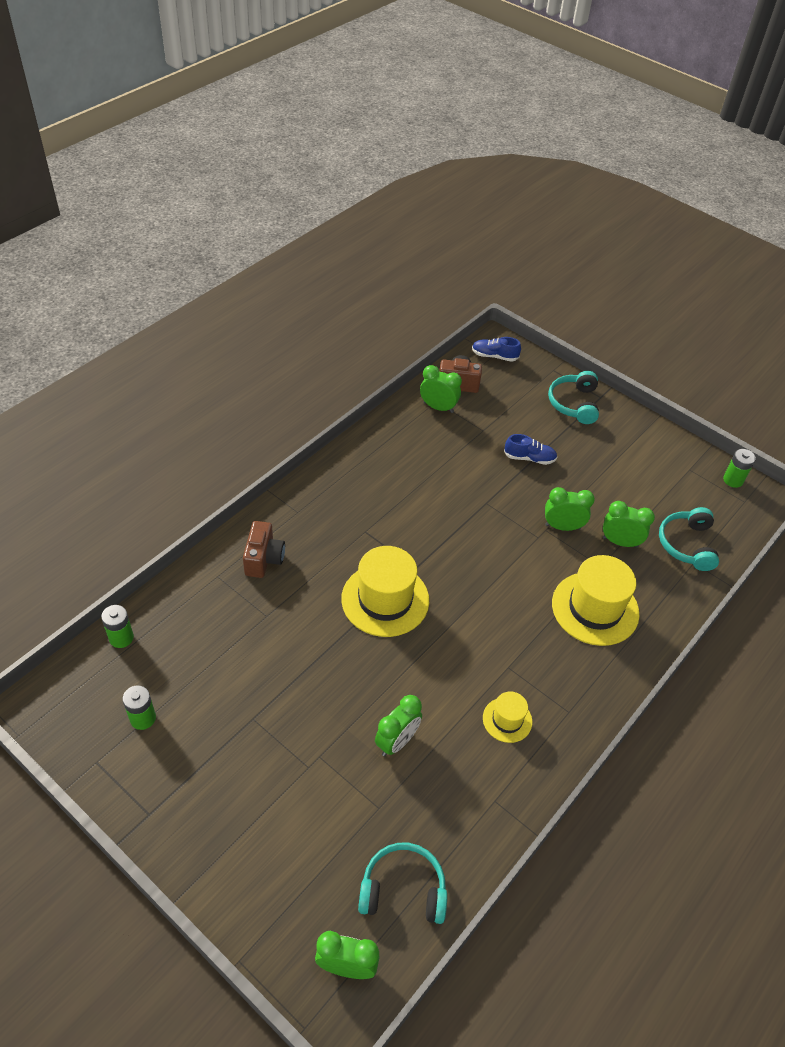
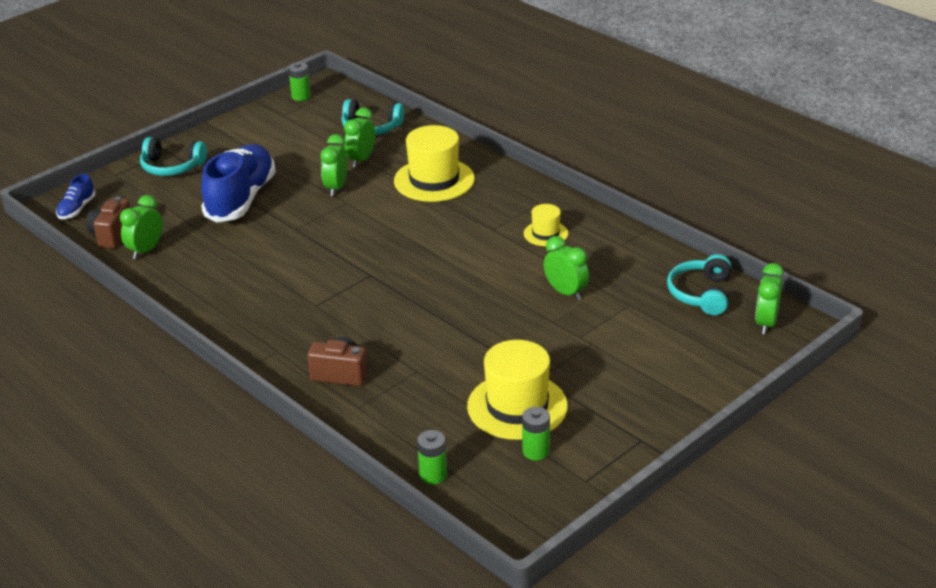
camera: 80 degrees left, 15 degrees down
(385, 599) = (407, 294): yellow hat -> yellow hat (517, 406)
(529, 458) = (241, 199): blue shoe -> blue shoe, size x2.20

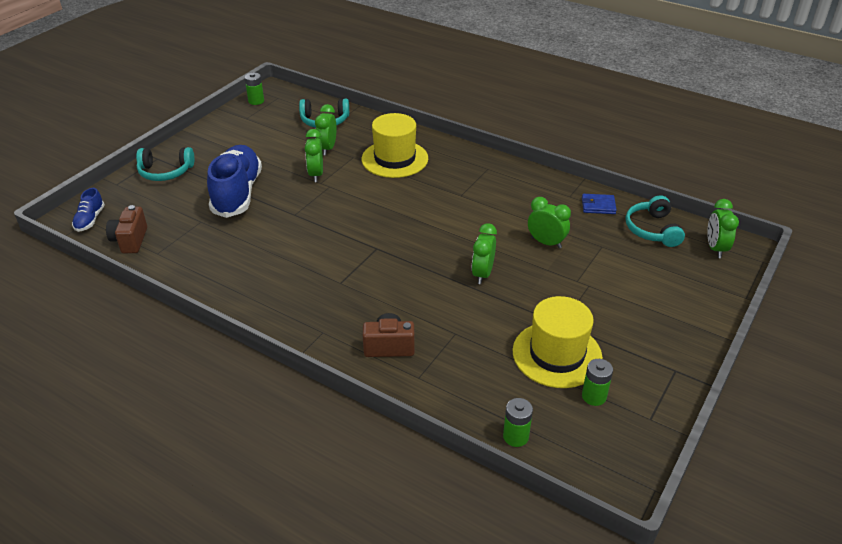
camera: 15 degrees left, 5 degrees up
(146, 250) = (167, 251): green clock -> green clock (482, 274)
(545, 233) = (505, 194): yellow hat -> none
(650, 260) = (598, 206): none -> blue wallet

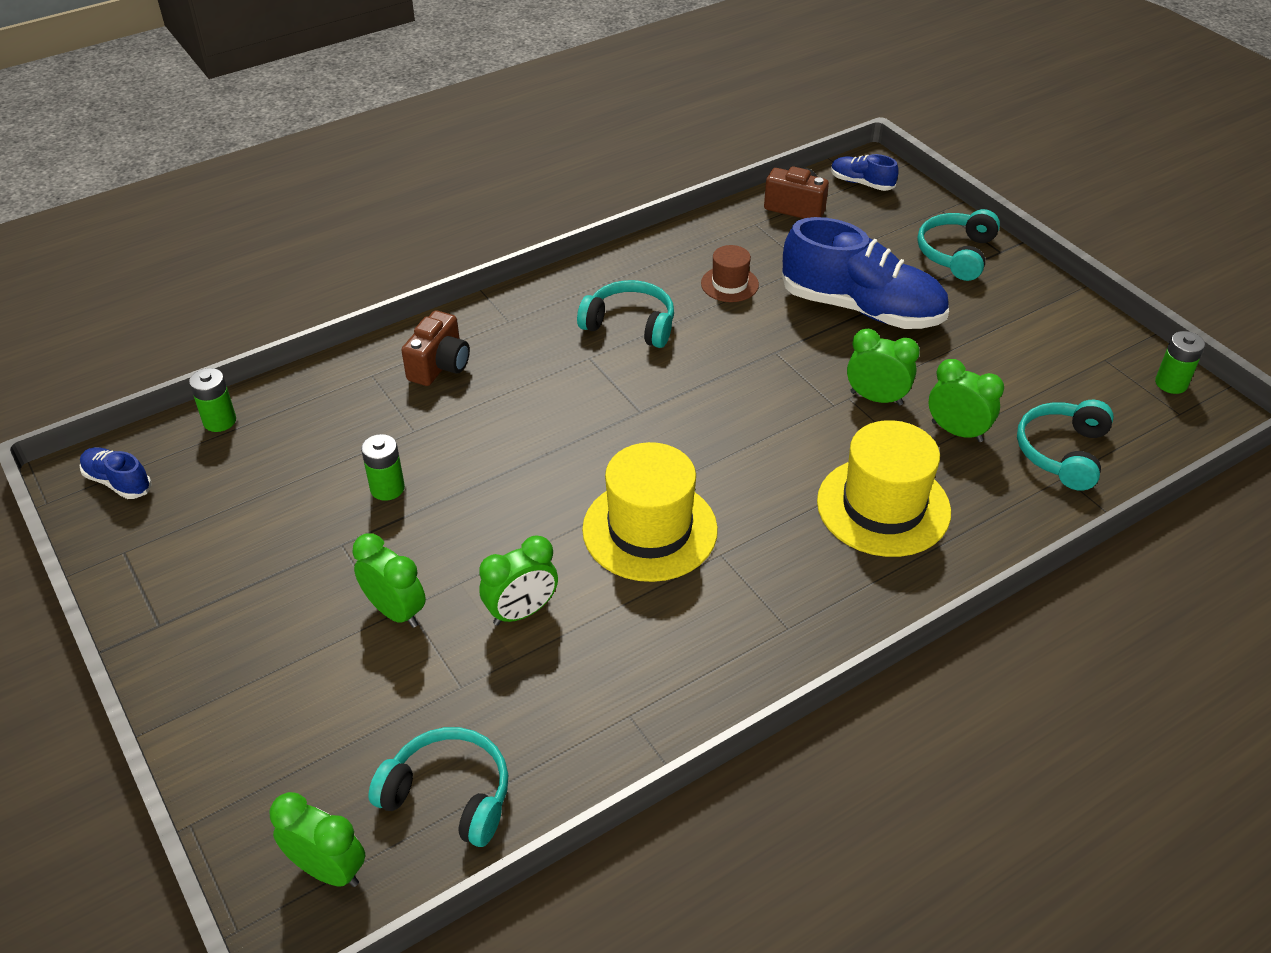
camera: 115 degrees right, 5 degrees up
(234, 247) = (729, 284): none -> brown hat
(298, 275) = (630, 325): none -> turquoise headphones
(482, 274) = (504, 502): green clock -> green clock (395, 611)
(557, 354) = (295, 512): yellow hat -> yellow hat (650, 530)
(594, 396) = (203, 515): green battery -> green battery (387, 488)
(598, 206) = (572, 746): blue wallet -> none
(607, 459) = (118, 482): none -> blue shoe

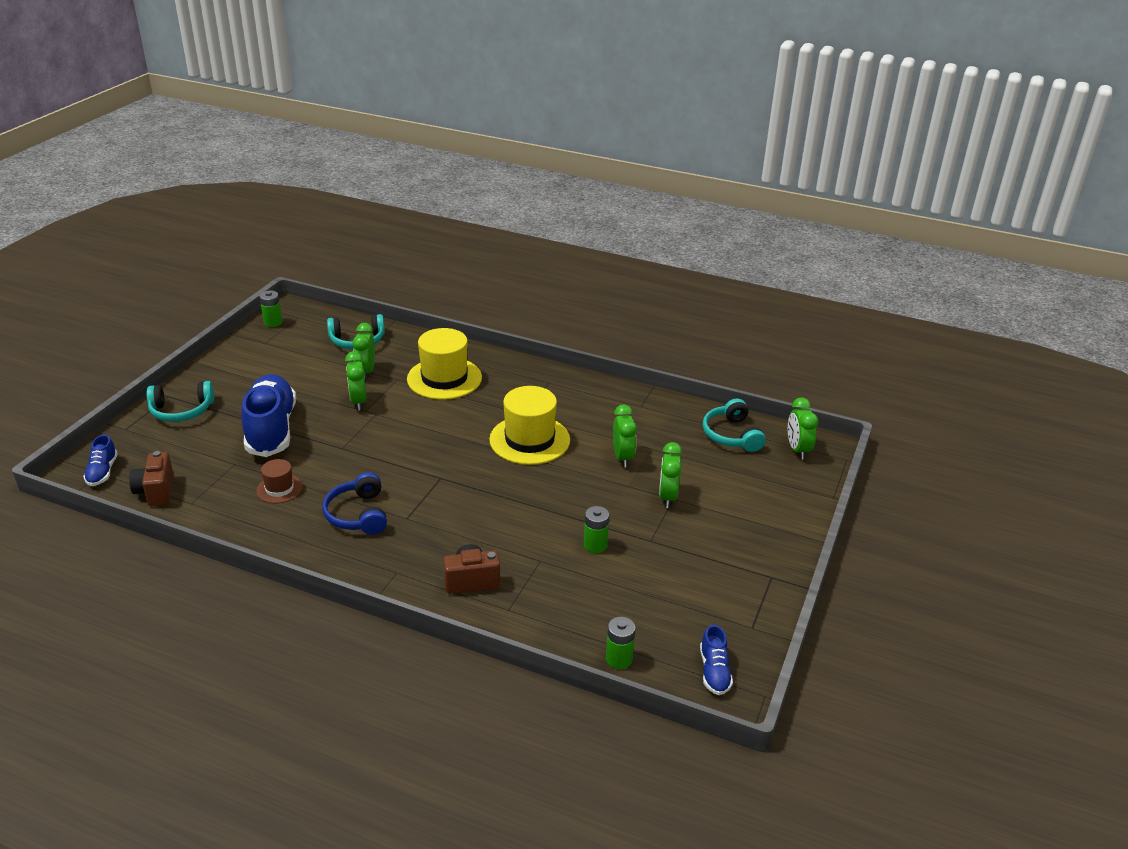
camera: 125 degrees left, 10 degrees down
(521, 612) = (622, 457): green clock -> green clock turned 60 degrees clockwise
(630, 325) = (358, 514): turquoise headphones -> blue headphones

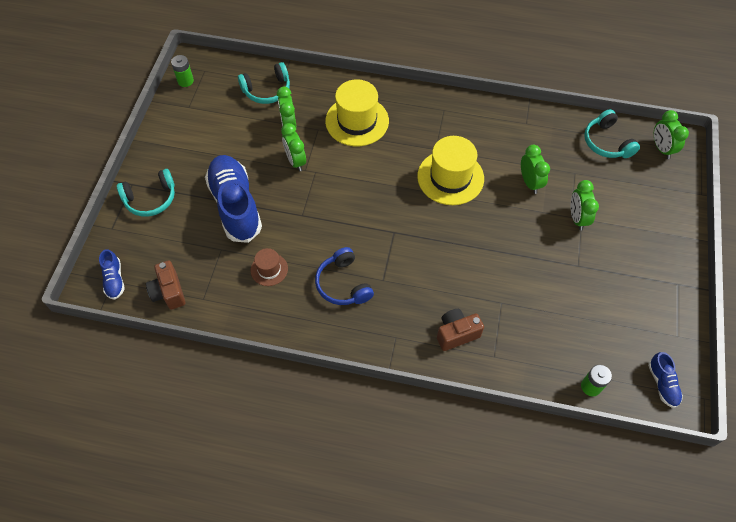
camera: 10 degrees left, 25 degrees up
(595, 545) = (538, 279): green battery -> none

